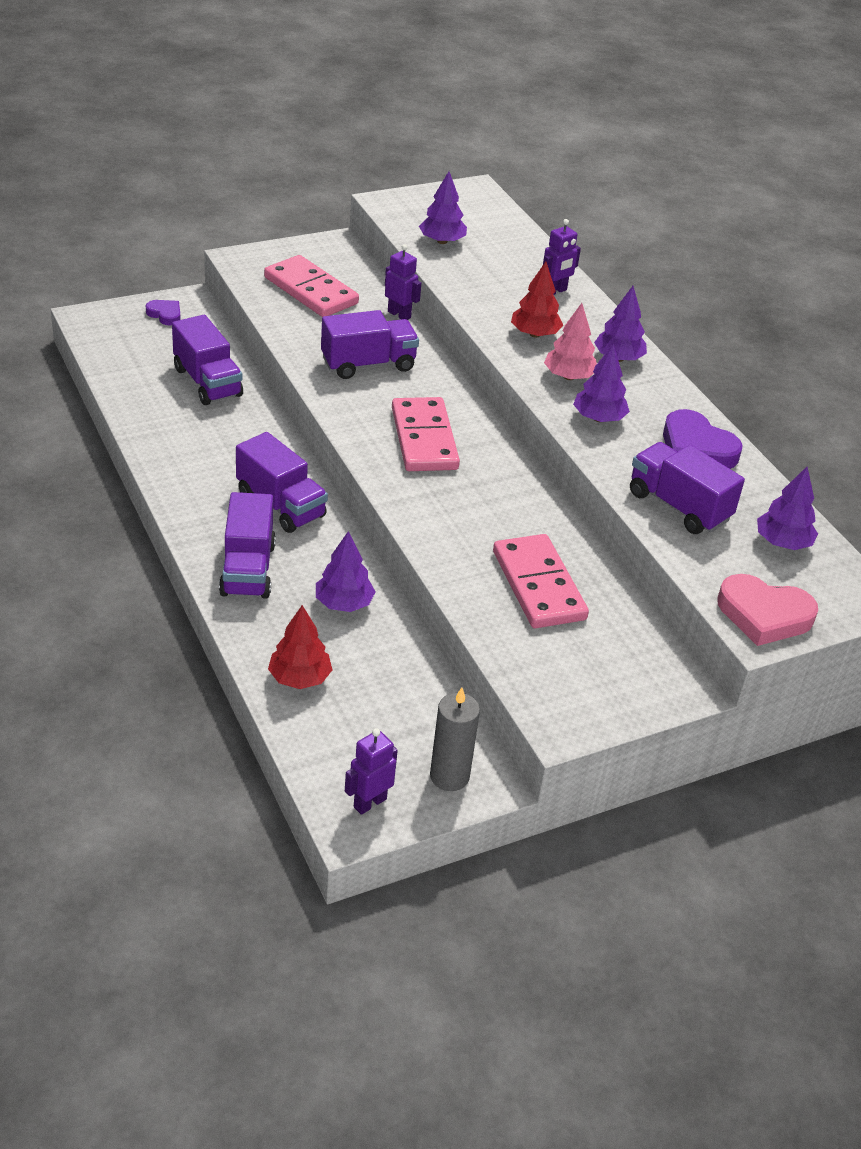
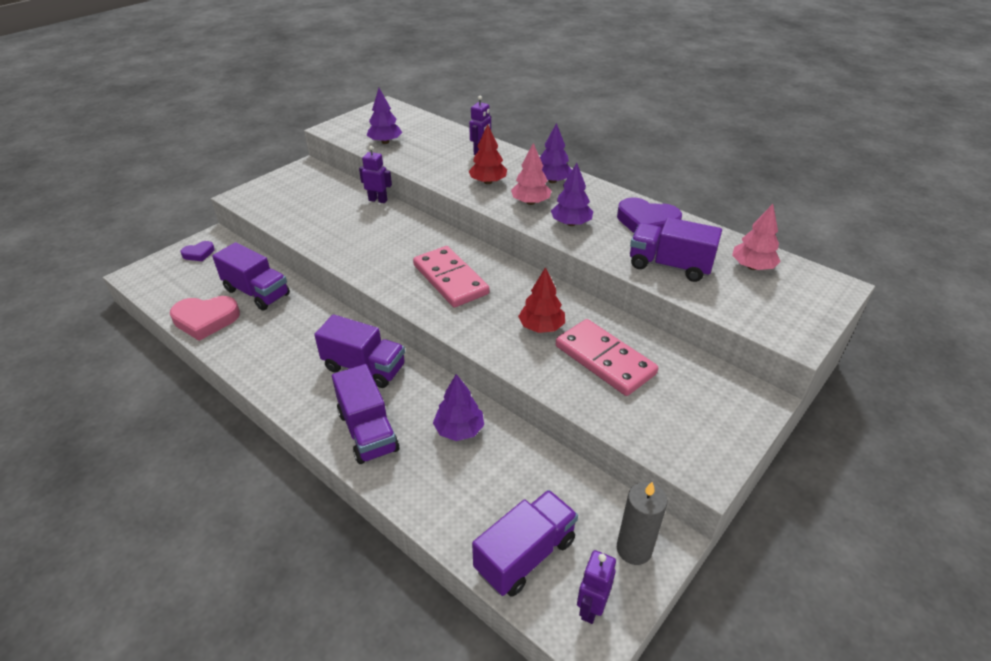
camera: 20 degrees left, 0 degrees up
(165, 314) = (199, 253): purple heart -> purple heart turned 135 degrees clockwise
(299, 678) = (464, 512): red tree -> red tree (541, 327)
(310, 291) = (305, 203): pink domino -> none
(368, 364) = (377, 240): purple truck -> purple truck (525, 555)
(764, 615) = (788, 323): pink heart -> pink heart (206, 320)
(782, 543) = (752, 267): purple tree -> pink tree

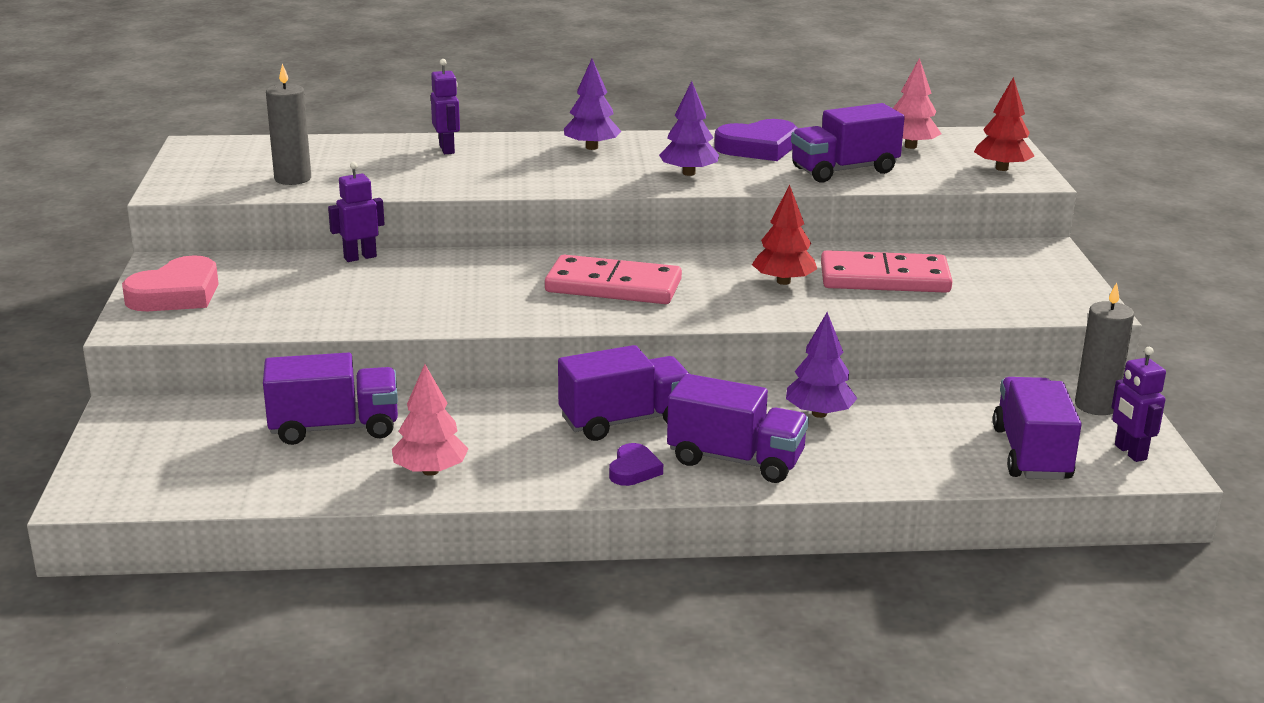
camera: 45 degrees left, 15 degrees down
(199, 253) = (143, 434): purple heart -> purple heart (634, 470)
(206, 320) = (321, 481): pink heart -> pink heart (176, 294)
(385, 142) = (293, 179): purple tree -> grey candle
(488, 182) = (520, 171): red tree -> red tree (1002, 168)
(530, 202) = (609, 172): pink tree -> pink tree (430, 471)

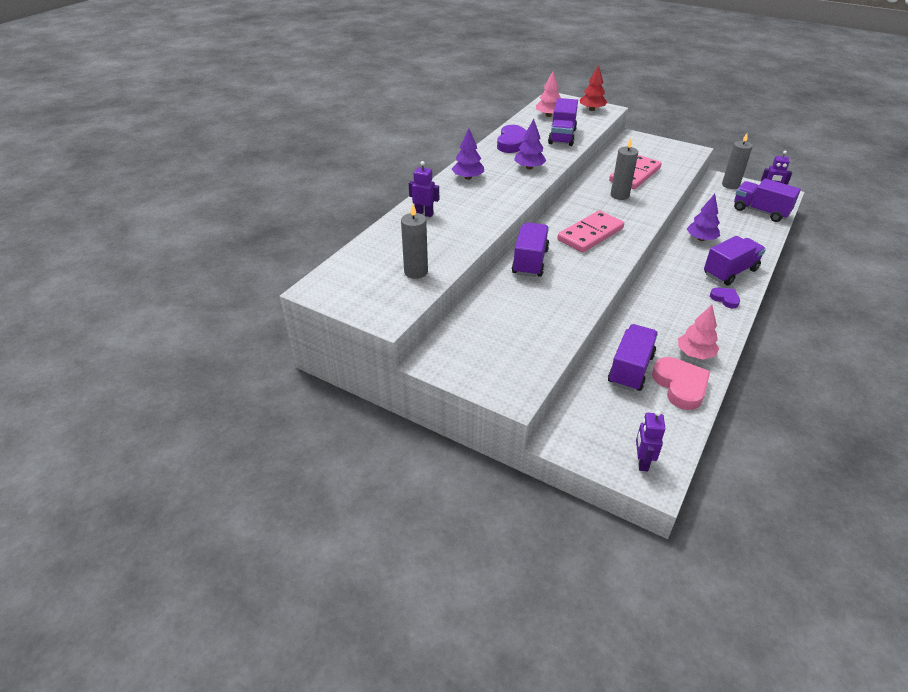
camera: 55 degrees left, 15 degrees up
(176, 294) = (481, 368): pink heart -> pink heart (680, 386)
(360, 257) = (487, 291): purple robot -> purple robot (642, 462)
(625, 421) = (678, 285): purple truck -> purple truck (530, 262)
(783, 281) = (619, 195): red tree -> grey candle

